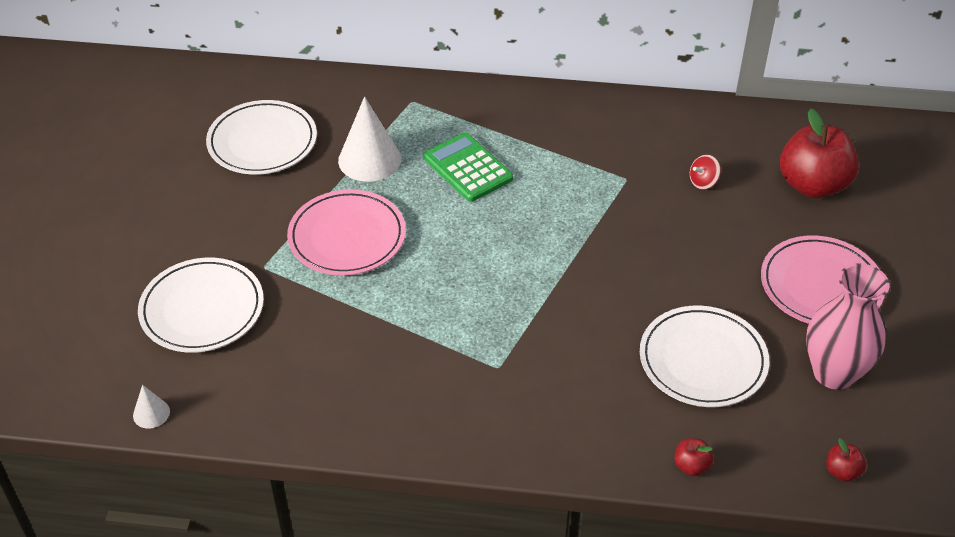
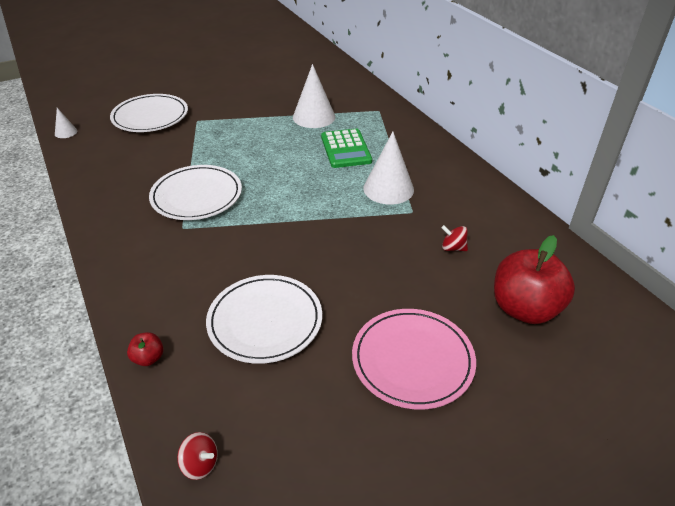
camera: 55 degrees right, 5 degrees down
(262, 142) = (290, 84): white plate -> white plate (196, 196)
(347, 237) = (244, 134): pink plate -> none
(467, 168) = (346, 149): green calculator -> green calculator turned 150 degrees clockwise
(573, 175) = (388, 189): none -> white cone
(834, 373) = (316, 410): pink vase -> none
(842, 471) = (200, 464): red apple -> red spinning top

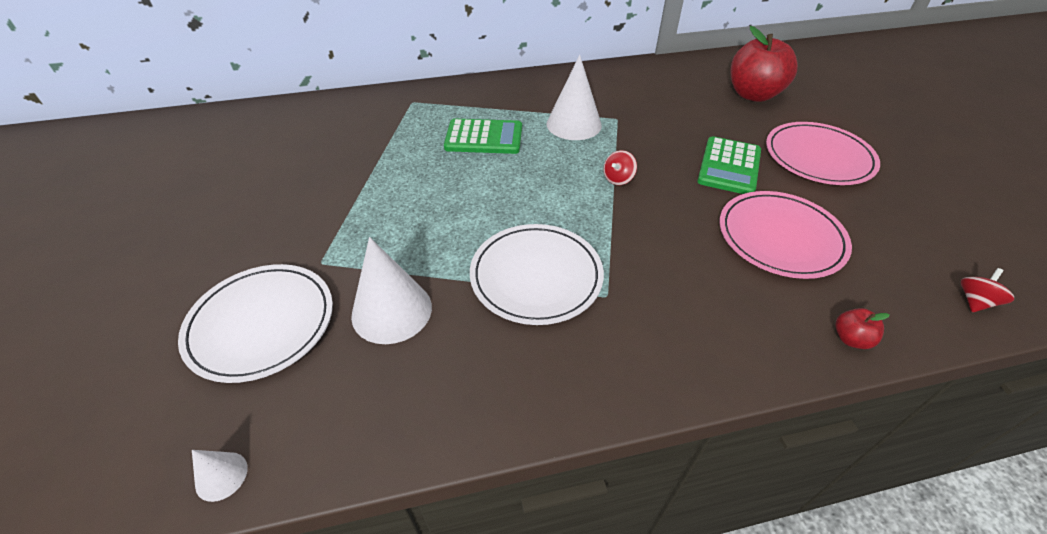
camera: 75 degrees left, 5 degrees up
(265, 321) = (780, 237): white plate -> pink plate
(314, 117) = (393, 149): white cone -> white cone (392, 311)
(364, 288) = (729, 166): none -> green calculator
(453, 248) = (675, 109): red spinning top -> red spinning top (618, 179)

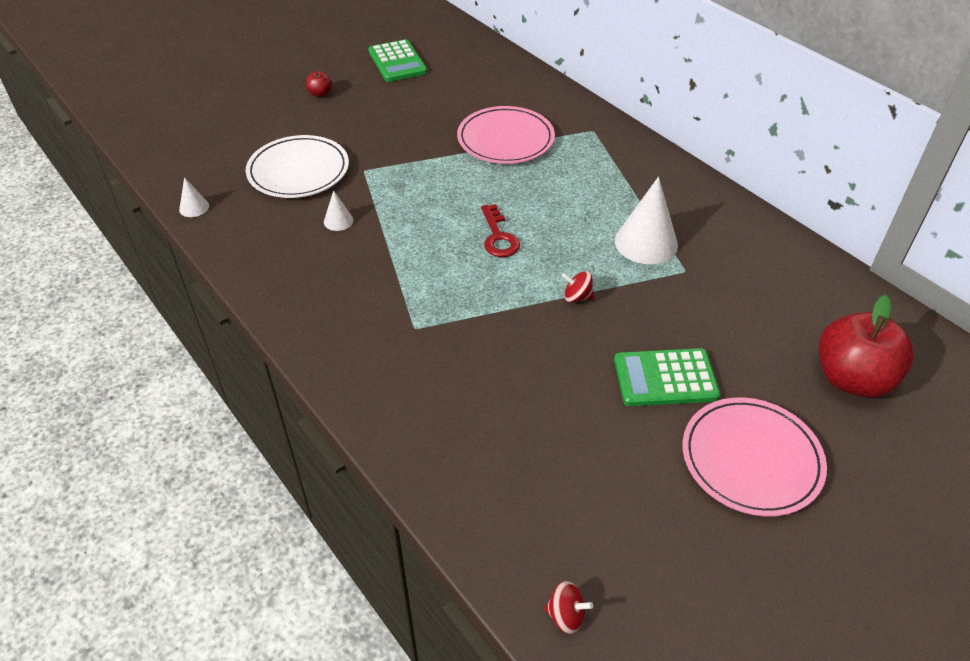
camera: 65 degrees right, 0 degrees up
(392, 311) = (338, 221): white cone -> white cone, size x0.48
(484, 137) = (573, 192): green calculator -> green calculator (397, 62)
(510, 198) = (498, 237): none -> red key
(536, 276) = (413, 281): white plate -> none
(780, 237) = (567, 436): pink plate -> pink plate (505, 139)
(851, 339) = (451, 502): red apple -> red apple (320, 94)

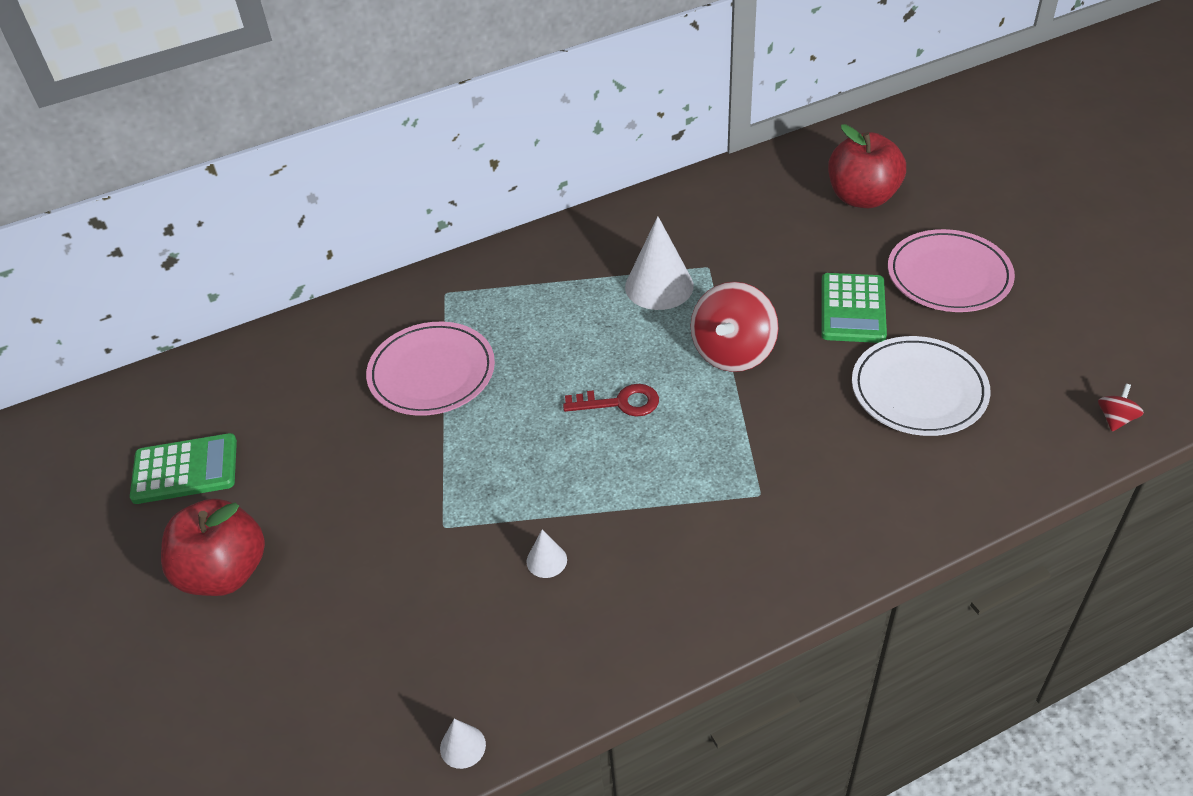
camera: 75 degrees left, 0 degrees up
(298, 171) = (417, 605): white plate -> white plate (918, 390)
(320, 94) = (224, 572): red apple -> red apple, size x2.37
(577, 297) = (733, 352): red spinning top -> red spinning top, size x2.20

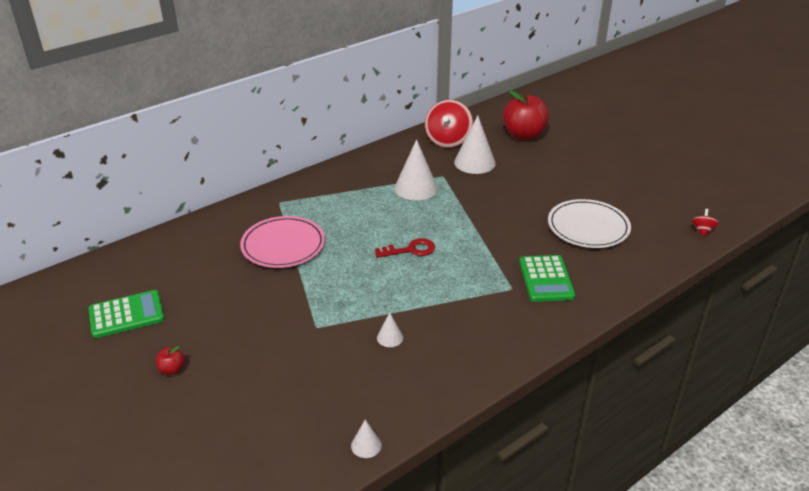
camera: 15 degrees left, 10 degrees down
(224, 572) = (172, 369): red apple -> red apple, size x0.42
(733, 352) = (472, 217): red spinning top -> red spinning top (448, 140)
(766, 245) = (474, 162): none -> white cone
(853, 309) = (536, 190): green calculator -> green calculator (546, 279)
(949, 275) = (586, 169): pink plate -> none

